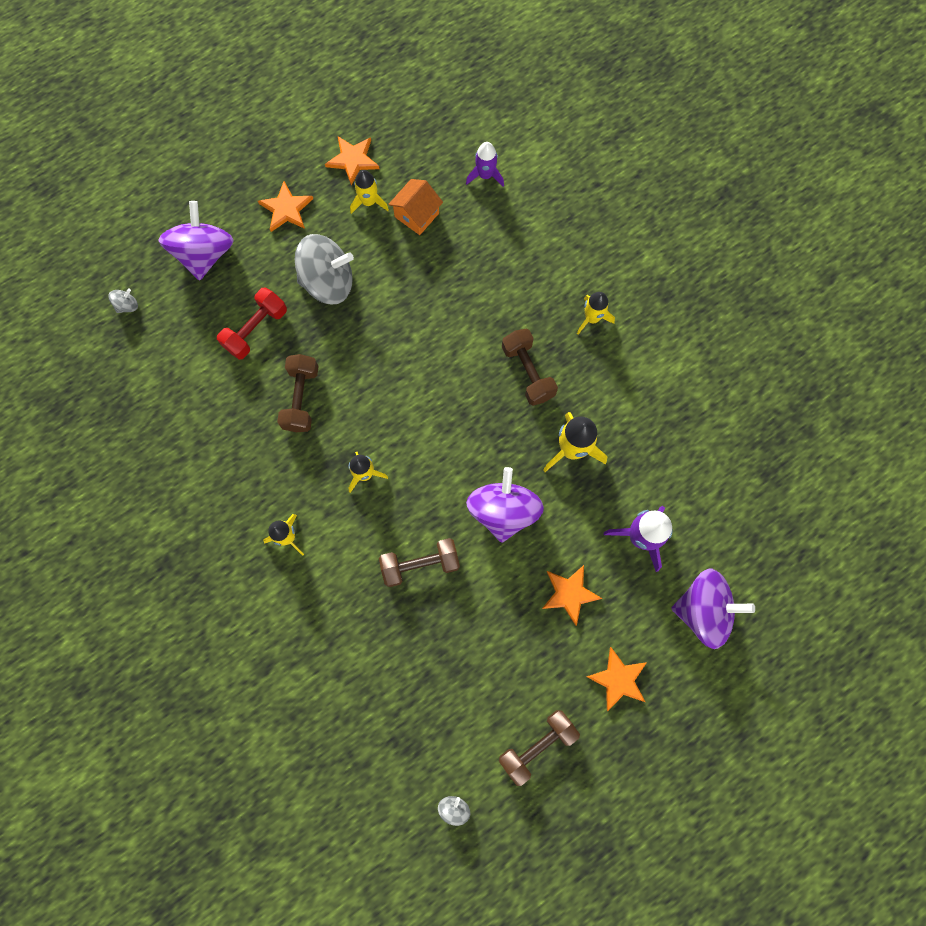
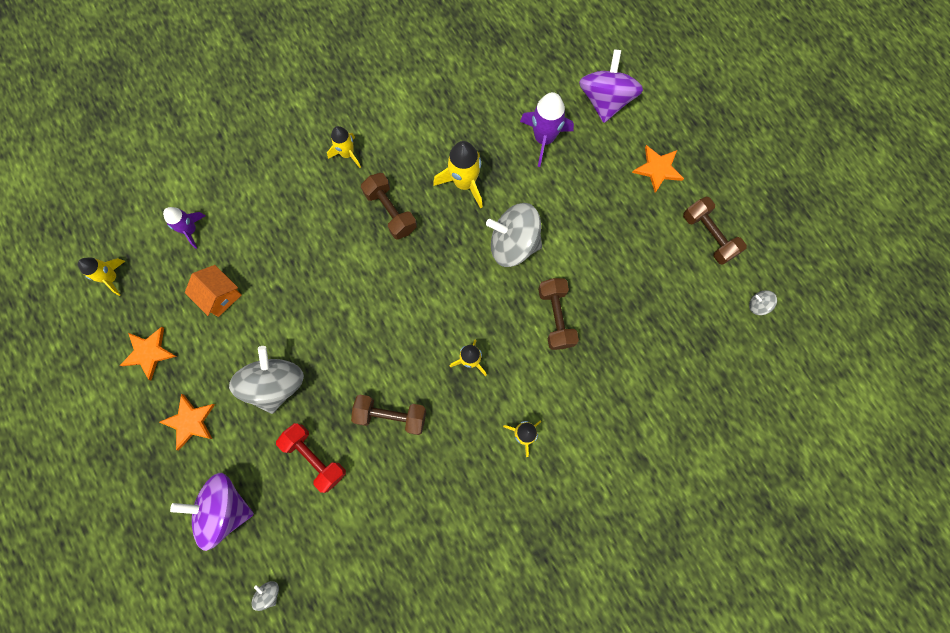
camera: 85 degrees left, 0 degrees up
(369, 202) = (198, 340): yellow rocket -> yellow rocket (112, 278)
(503, 511) = (513, 244): purple spinning top -> grey spinning top
(528, 372) = (390, 212): brown dumbbell -> brown dumbbell turned 75 degrees clockwise
(569, 594) = (587, 198): orange star -> none

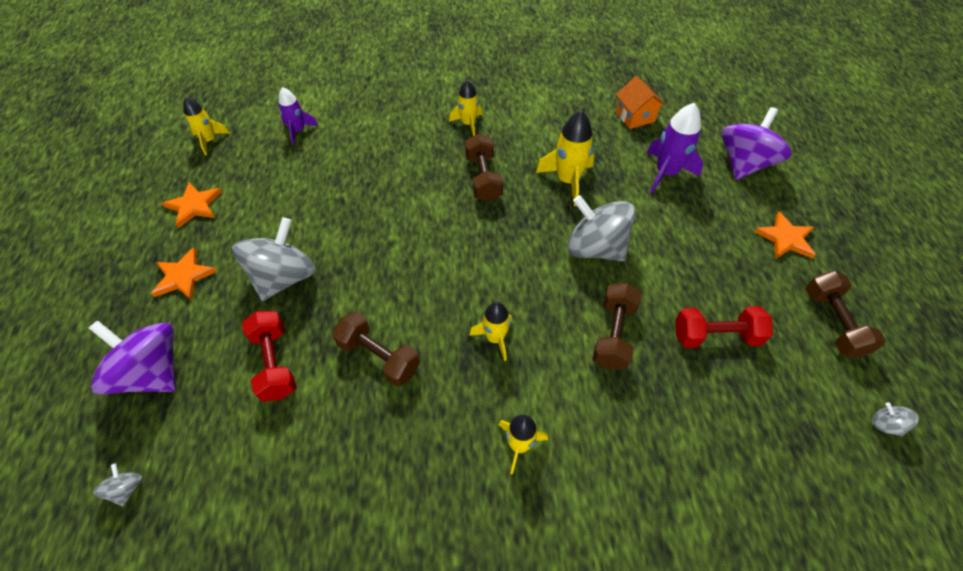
camera: 25 degrees right, 20 degrees down
(220, 296) = (287, 186): orange house -> orange house (635, 116)
(629, 285) = (715, 336): none -> red dumbbell

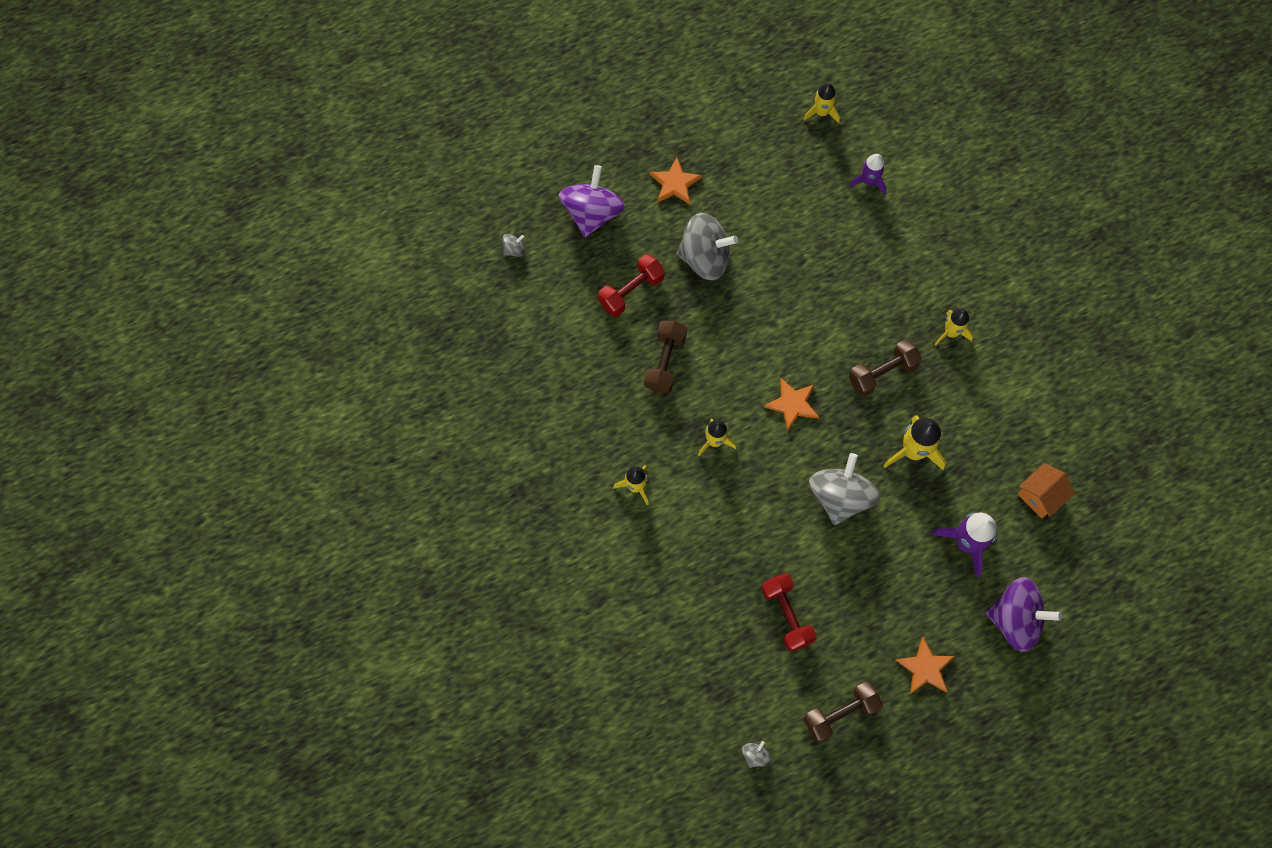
camera: 70 degrees right, 15 degrees up
(194, 206) = (744, 147): orange star -> orange star (792, 404)
(613, 334) = (755, 532): brown dumbbell -> none

